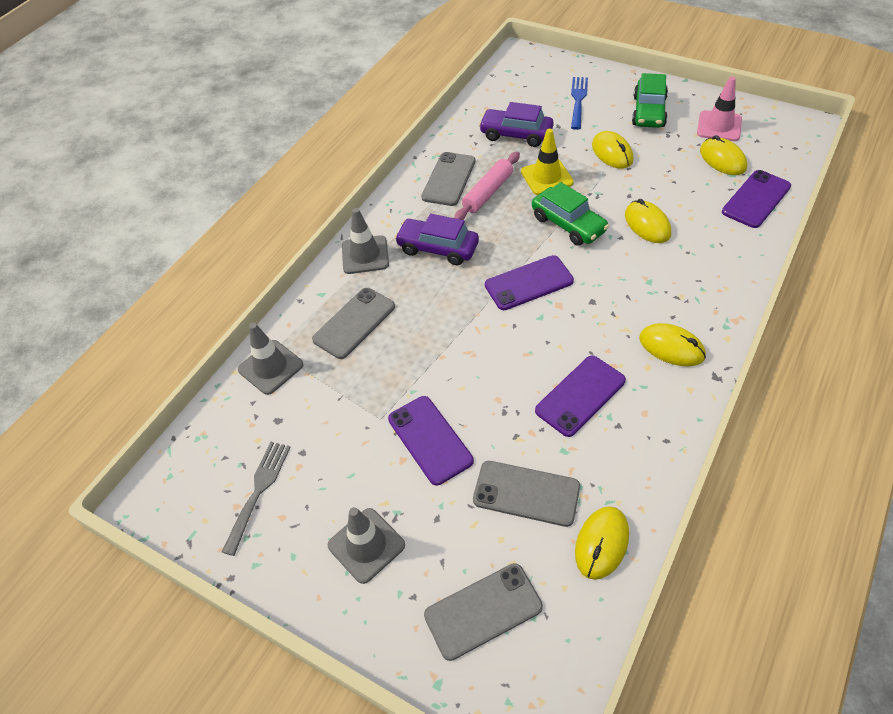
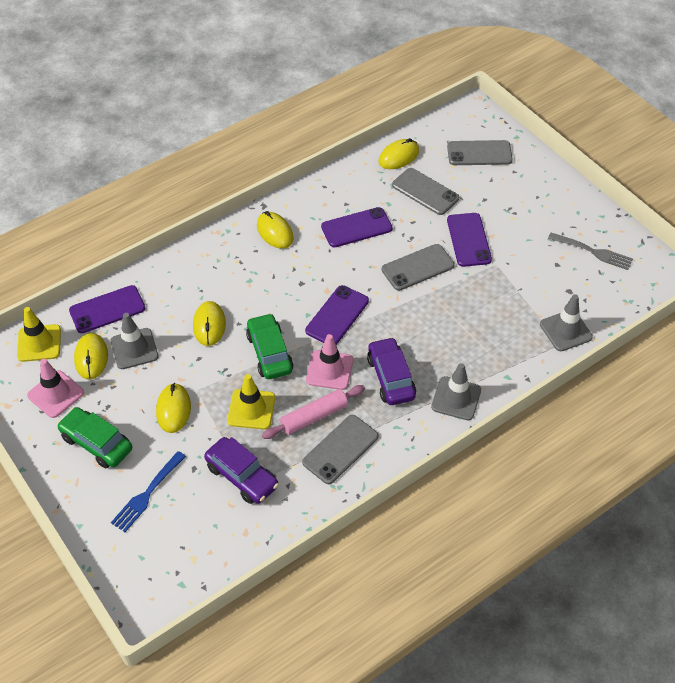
camera: 160 degrees left, 0 degrees up
(258, 492) = (592, 252): grey fork -> grey fork turned 105 degrees counterclockwise
(354, 323) = (489, 340): grey phone -> grey phone (418, 267)
(366, 545) = (532, 201): grey traffic cone -> grey traffic cone (134, 349)
(438, 248) = (390, 377): purple car -> purple car turned 150 degrees counterclockwise
(500, 232) = (329, 370): none -> pink traffic cone
(529, 283) = (337, 316): purple phone -> purple phone turned 60 degrees counterclockwise
(649, 112) = (96, 443): green car -> green car turned 90 degrees counterclockwise
(780, 152) = (39, 343): none -> yellow traffic cone

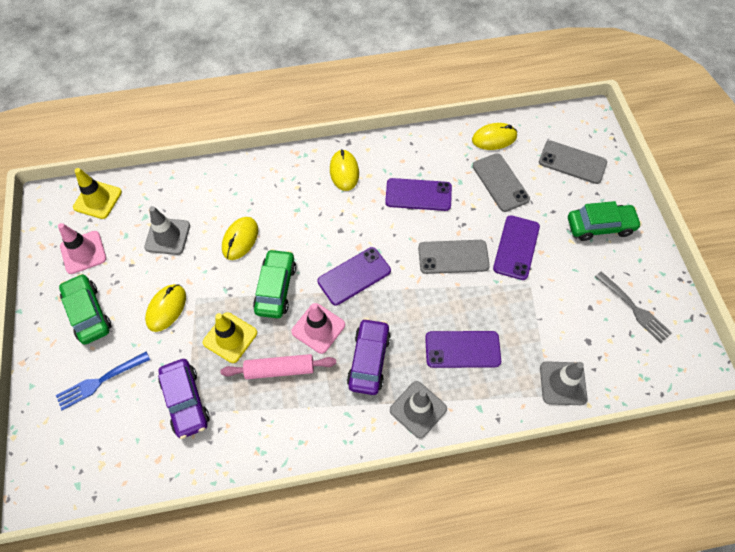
camera: 25 degrees right, 10 degrees up
(91, 358) = (129, 230): yellow mouse -> none
(107, 309) = (167, 190): purple phone -> purple phone (462, 349)
(340, 449) = (284, 414): grey phone -> none
(531, 197) = (600, 226): none -> green car

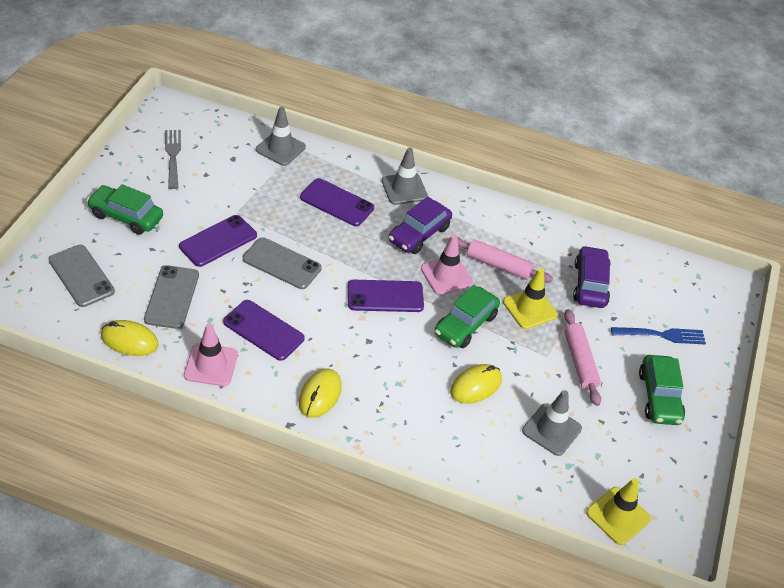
camera: 155 degrees left, 15 degrees down
(83, 252) = (650, 461): pink traffic cone -> pink traffic cone (211, 365)
(166, 308) = (579, 362): yellow mouse -> pink rolling pin

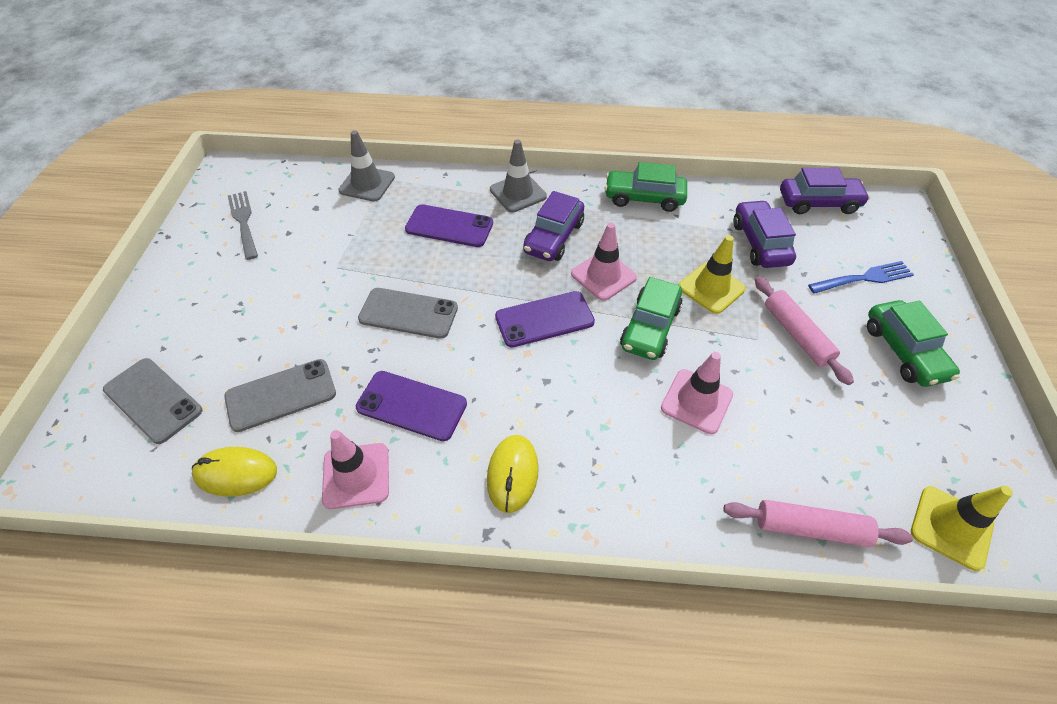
camera: 10 degrees left, 5 degrees up
(126, 216) = (200, 307): green car -> green car (644, 198)
(172, 297) = (281, 395): grey phone -> grey phone turned 75 degrees clockwise
(218, 241) = (323, 306): purple phone -> none
(476, 386) = (696, 401): yellow mouse -> pink traffic cone
(498, 265) = (654, 249): pink rolling pin -> pink rolling pin (810, 528)
(551, 429) = (811, 431): grey traffic cone -> none
(661, 264) = (818, 203): none -> purple car

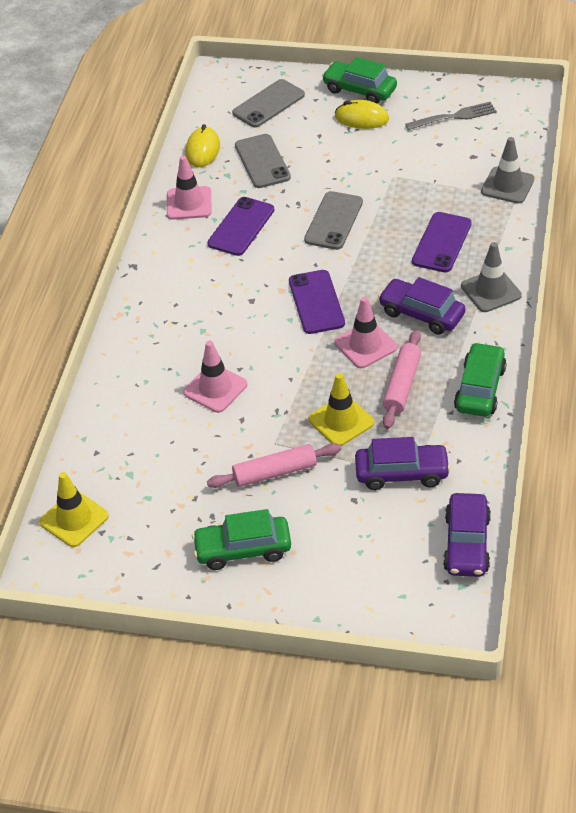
camera: 100 degrees right, 5 degrees down
(512, 474) = (173, 278): yellow mouse -> yellow mouse (361, 118)
(650, 327) = (298, 370): green car -> green car (359, 90)
(810, 528) = (94, 434): pink rolling pin -> pink rolling pin (402, 385)
(863, 278) = (341, 548): blue fork -> none

